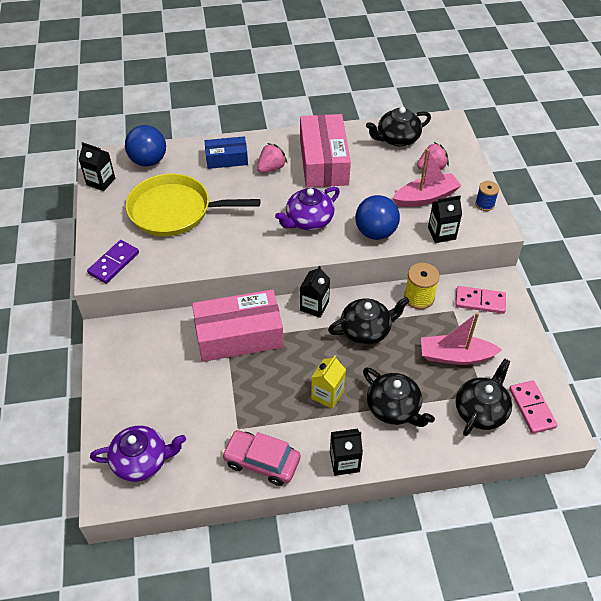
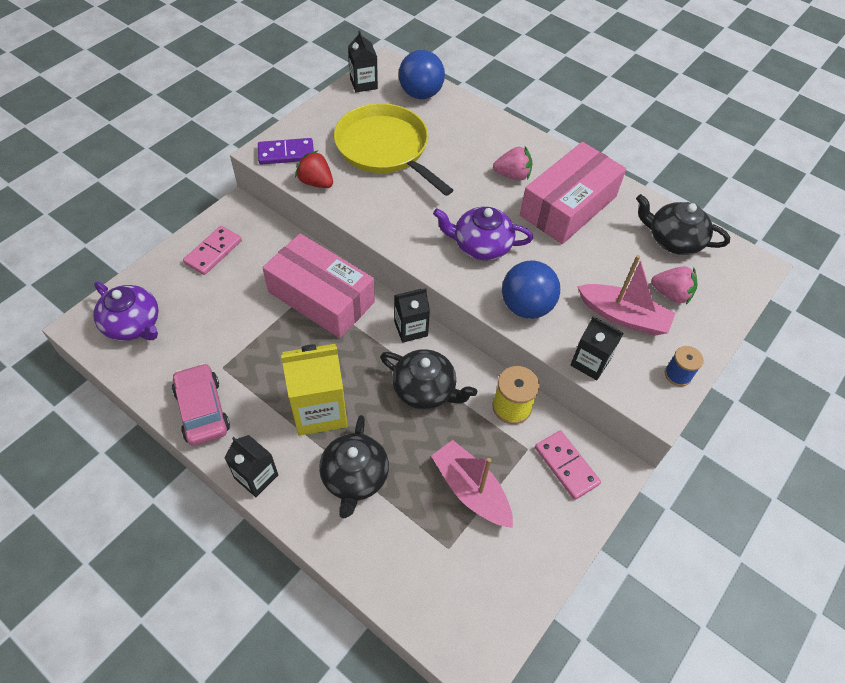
camera: 45 degrees right, 5 degrees up
(160, 264) = (316, 182): none -> red strawberry
(227, 159) = (485, 139): blue box -> none
(327, 394) = (319, 410): yellow carton -> yellow carton, size x1.66
(481, 410) = (425, 560): black teapot -> none
(531, 408) = (474, 611): pink domino -> pink domino (213, 252)

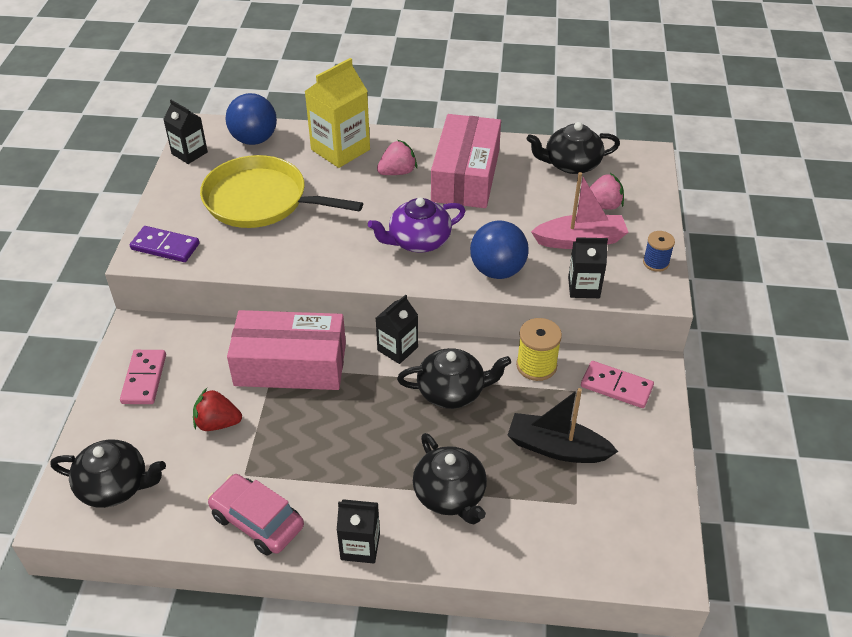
camera: 30 degrees left, 10 degrees down
(133, 324) = (115, 486): purple teapot -> black teapot
(286, 154) = (165, 247): purple domino -> purple domino turned 60 degrees clockwise
(316, 182) = (218, 258): red strawberry -> red strawberry (217, 423)
(319, 410) = (371, 459): yellow carton -> yellow carton (340, 149)
(471, 490) = (557, 448): pink boat -> black boat

